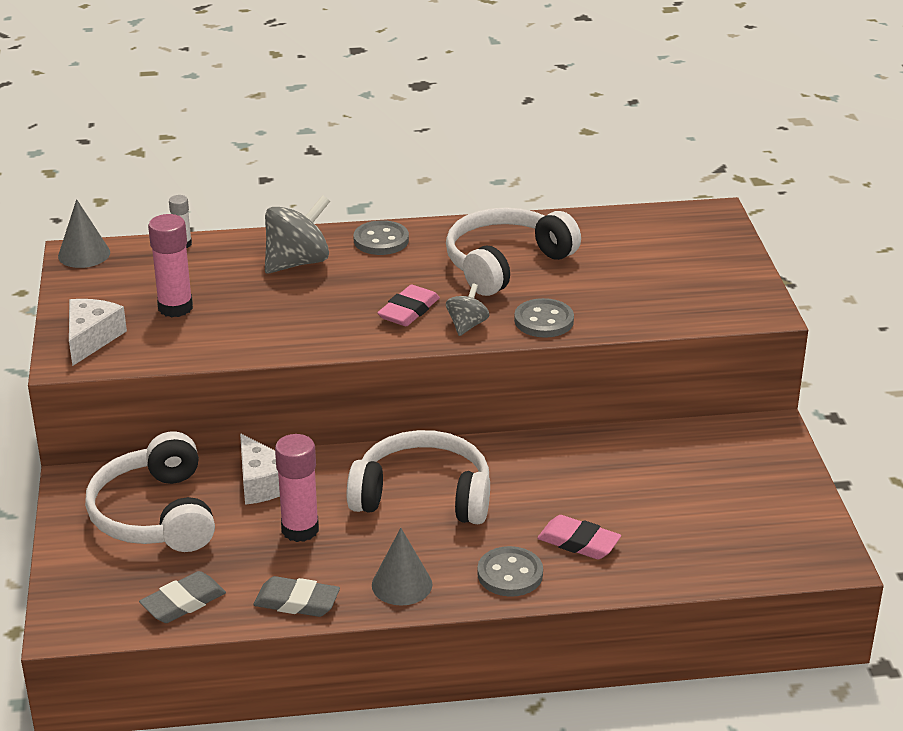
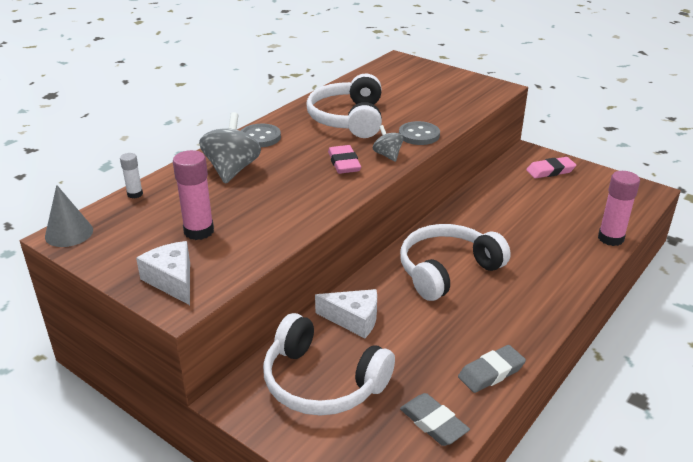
camera: 45 degrees left, 0 degrees up
(183, 602) = (433, 423): grey eraser -> grey eraser turned 45 degrees counterclockwise
(300, 529) = (420, 331): pink glue stick -> pink glue stick (610, 238)
(402, 584) = (521, 323): grey cone -> none
(510, 574) = (555, 282): grey button -> none
(578, 542) = (553, 246): pink eraser -> pink eraser (550, 171)

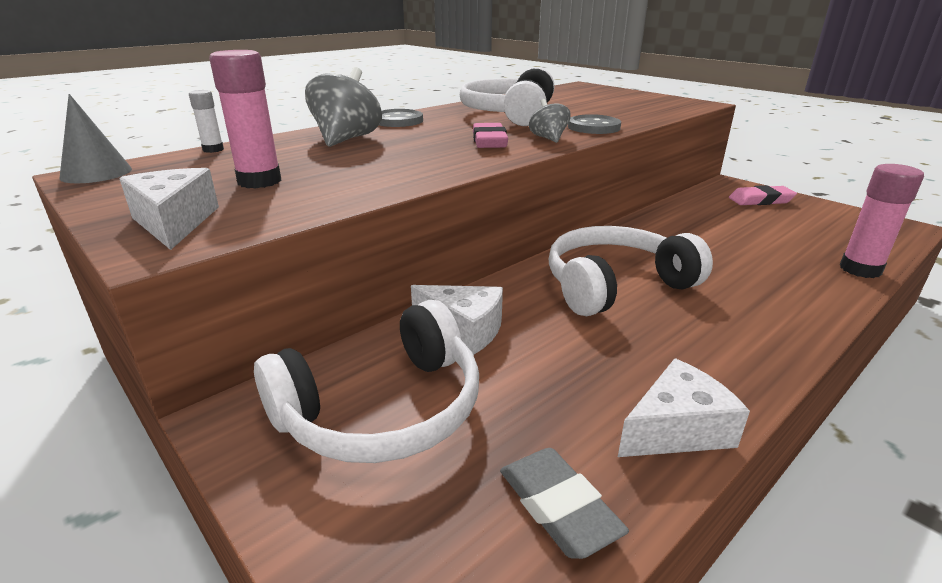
camera: 10 degrees right, 5 degrees down
(322, 382) = (383, 409): white headphones -> white headphones turned 75 degrees counterclockwise
(491, 372) = (676, 429): grey eraser -> white cheese

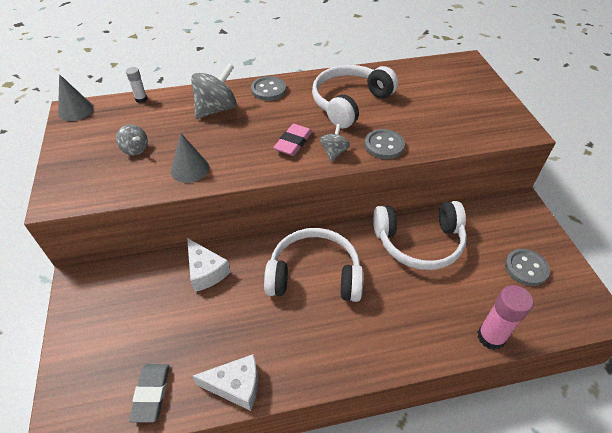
camera: 30 degrees right, 20 degrees up
(174, 222) = (74, 179): white cheese -> none
(259, 181) = (135, 149): pink glue stick -> grey spinning top
(377, 178) = (190, 169): none -> grey cone
(383, 409) = (132, 306): white headphones -> white headphones (419, 242)
(760, 200) = (519, 234): pink eraser -> none
(803, 218) = (526, 268): none -> grey button

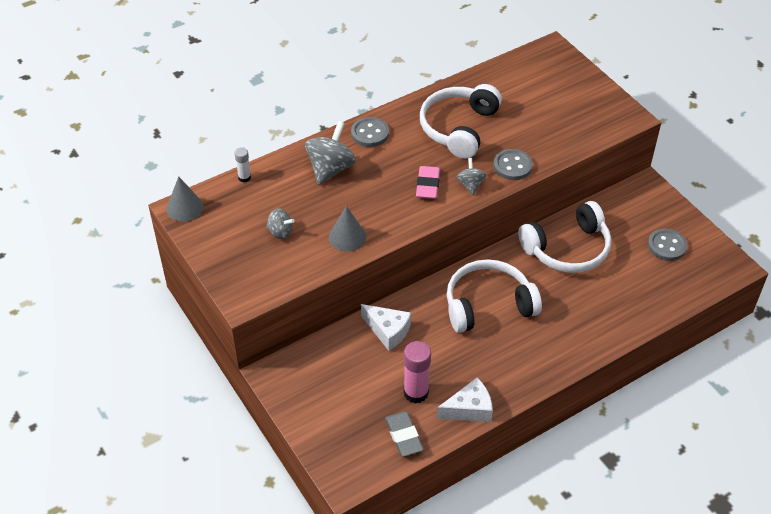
camera: 20 degrees left, 0 degrees up
(490, 337) = (655, 311): pink glue stick -> pink glue stick (416, 392)

